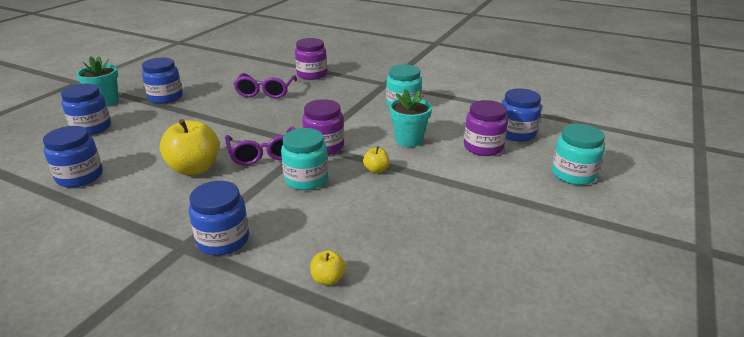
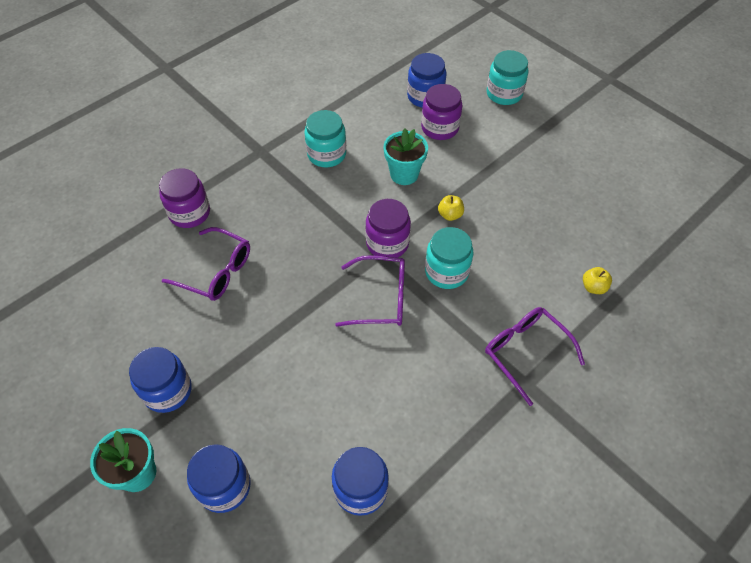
camera: 70 degrees left, 25 degrees up
(194, 168) = (387, 367): yellow apple -> none
(223, 240) = (525, 352): blue jar -> purple glasses

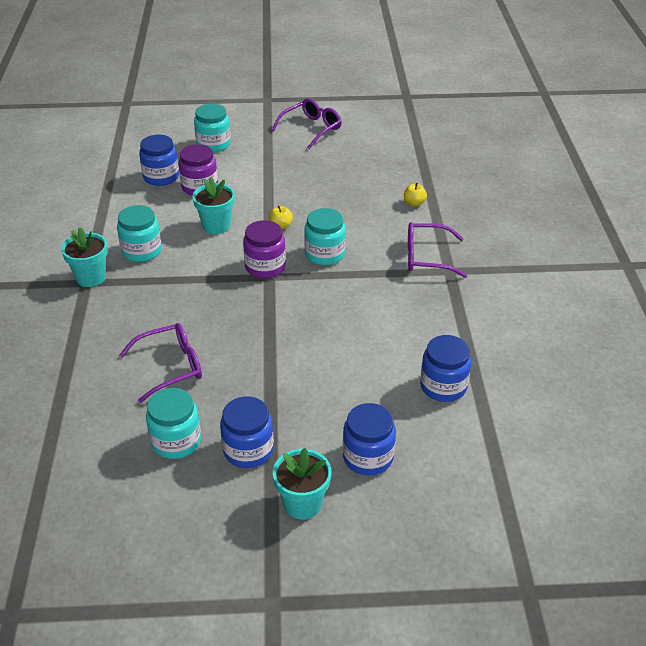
camera: 50 degrees left, 15 degrees down
(142, 335) = (176, 441): none -> turquoise jar
(189, 213) = (90, 353): purple jar -> none
(268, 150) = (91, 277): none -> turquoise flower pot
(381, 298) = (307, 295): purple glasses -> purple glasses (311, 129)

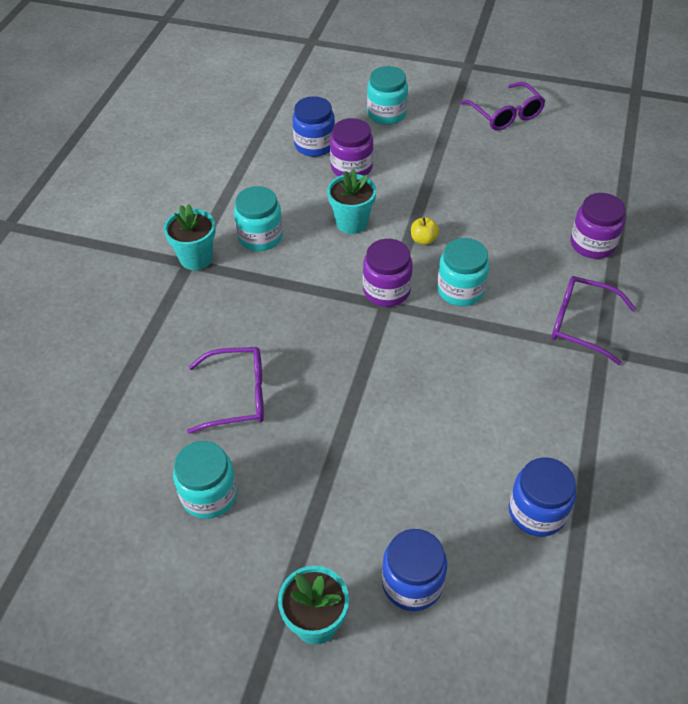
camera: 20 degrees right, 10 degrees up
(248, 450) = (281, 530): blue jar -> none
(311, 129) = (505, 115): purple glasses -> purple glasses turned 90 degrees clockwise
(414, 203) = (592, 244): yellow apple -> purple jar

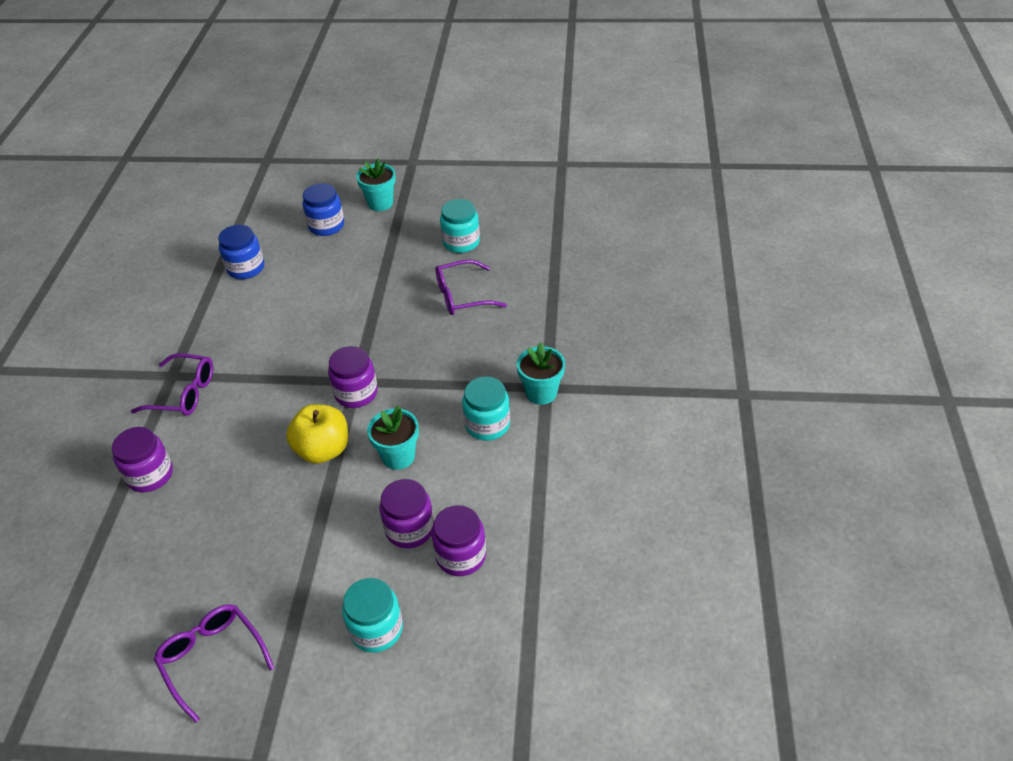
camera: 170 degrees right, 5 degrees down
(314, 145) = (461, 555): blue jar -> purple jar
(423, 240) = (323, 450): yellow apple -> yellow apple, size x2.10
(460, 290) = (288, 405): turquoise jar -> none

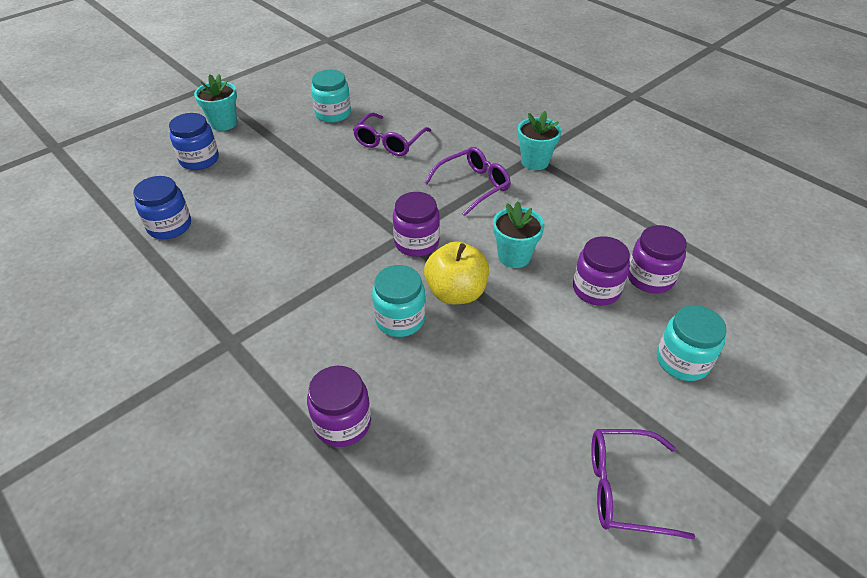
camera: 50 degrees left, 0 degrees up
(184, 393) = (267, 345): purple glasses -> purple glasses (473, 186)
(487, 424) = (535, 199): turquoise jar -> turquoise jar (400, 319)

